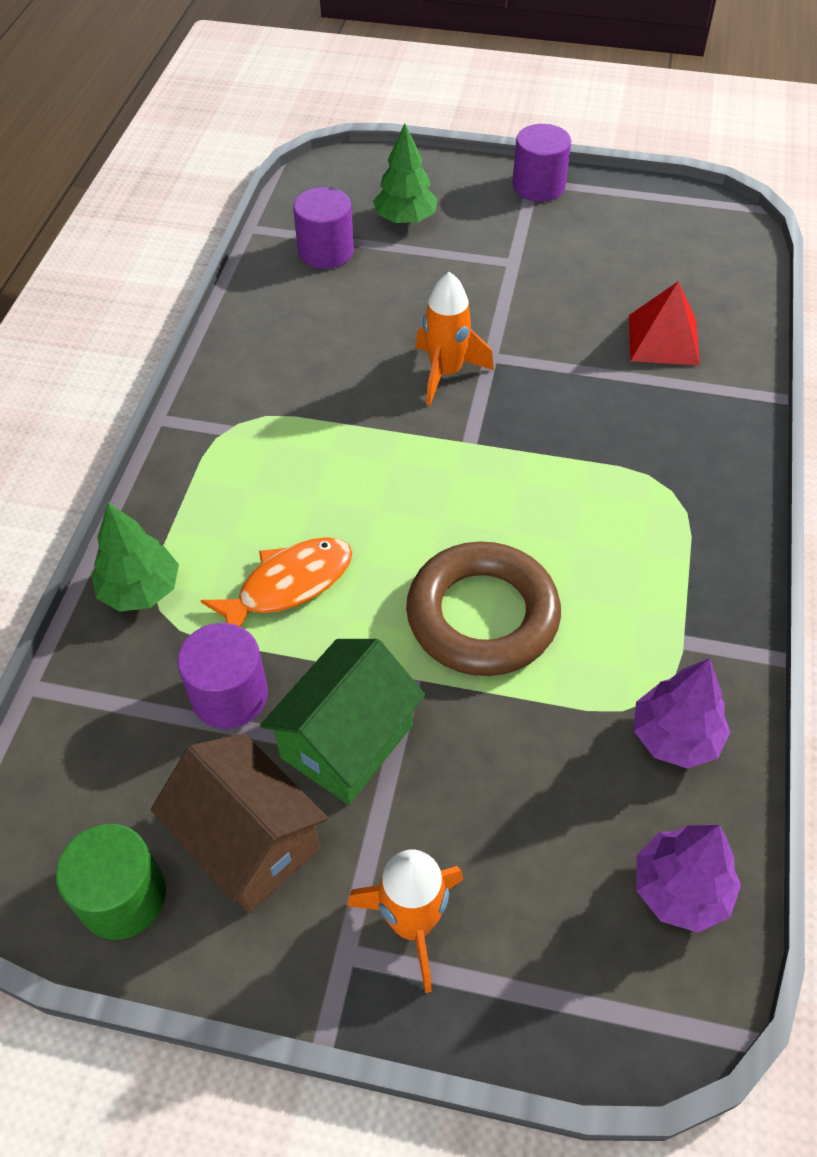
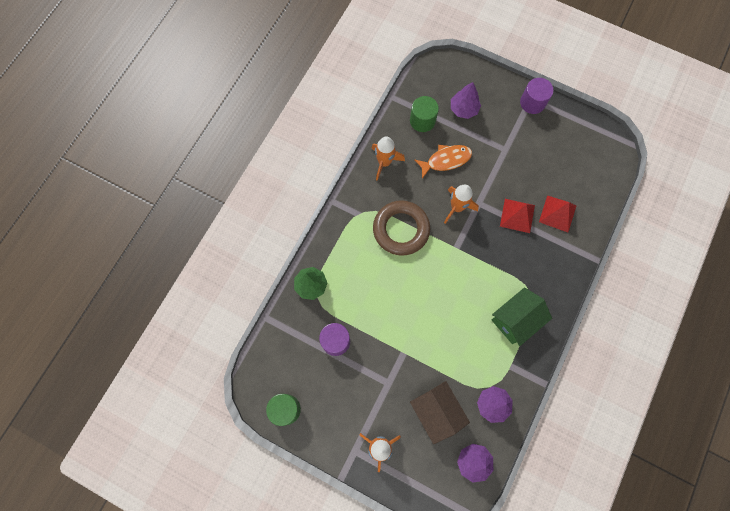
camera: 15 degrees right, 20 degrees up
(248, 841) = (331, 401): brown house -> brown house (436, 412)
(263, 331) = (384, 162): none -> orange rocket
(289, 585) = (367, 298): orange fish -> orange fish (446, 160)
(326, 251) = (422, 120): purple cylinder -> green cylinder
(347, 741) = (373, 372): green house -> green house (515, 320)
(405, 219) = (463, 109): green tree -> purple tree
(482, 616) = (437, 333): brown ring -> brown ring (401, 229)
(580, 360) = (517, 215): none -> red pyramid

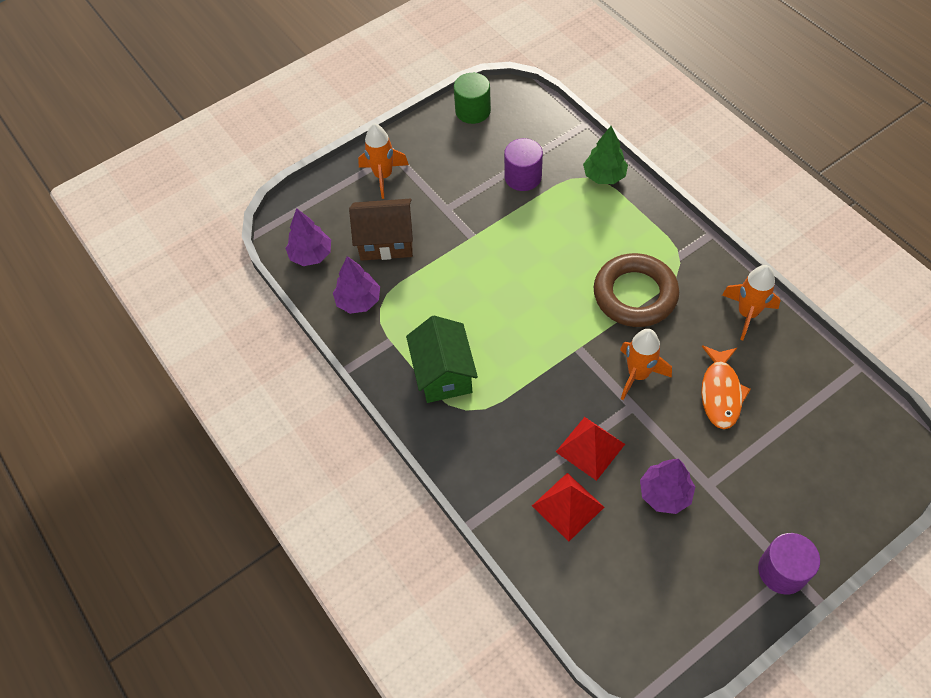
camera: 120 degrees right, 15 degrees down
(422, 120) = (802, 390): green cylinder -> none
(463, 109) = (804, 457): purple tree -> purple tree (665, 493)

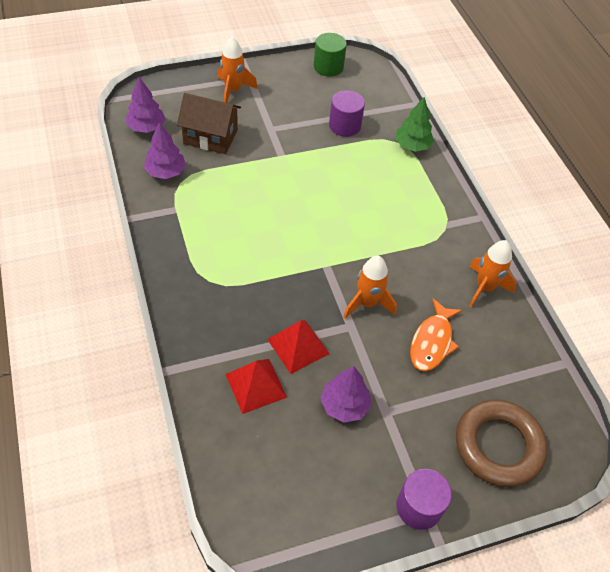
camera: 10 degrees right, 5 degrees down
(443, 373) = (205, 248): green house -> none
(635, 294) = (394, 241): brown ring -> brown ring (498, 446)

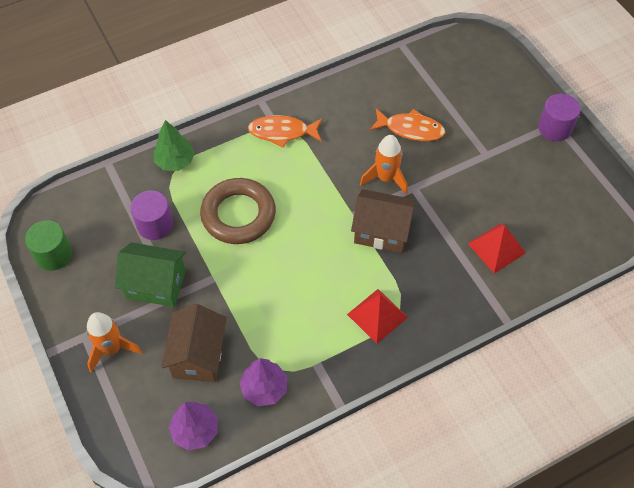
camera: 95 degrees left, 5 degrees up
(284, 120) = (156, 284): none -> green house
(298, 346) = (447, 223): red pyramid -> red pyramid (377, 315)
(301, 285) = (381, 231): none -> brown house
(344, 405) = (491, 182): purple tree -> none
(439, 227) = (282, 132): none -> orange fish
(484, 288) = (343, 96): orange rocket -> none
(498, 446) = (488, 84): brown ring -> brown ring (238, 215)

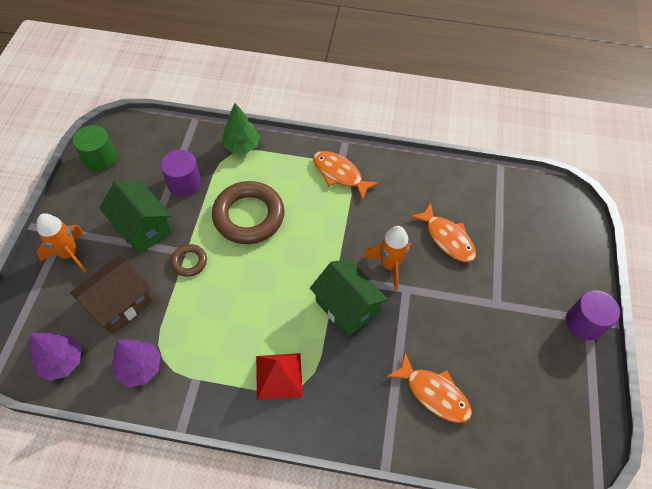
camera: 35 degrees right, 0 degrees up
(224, 283) = (189, 262): none -> brown ring
(381, 231) = (346, 307): brown house -> green house
(496, 248) = (434, 393): red pyramid -> orange fish

